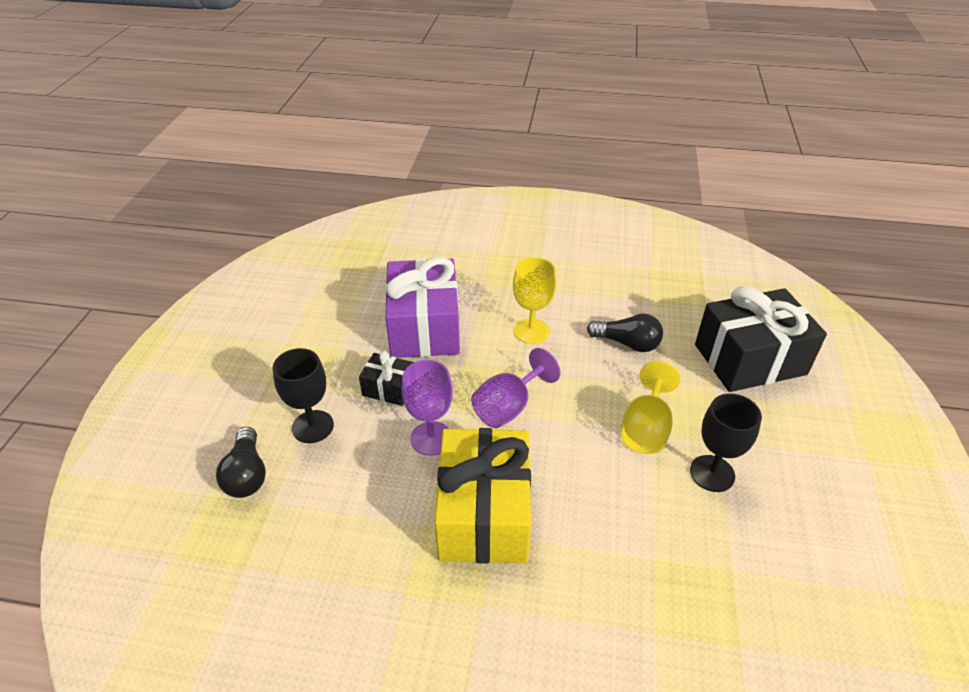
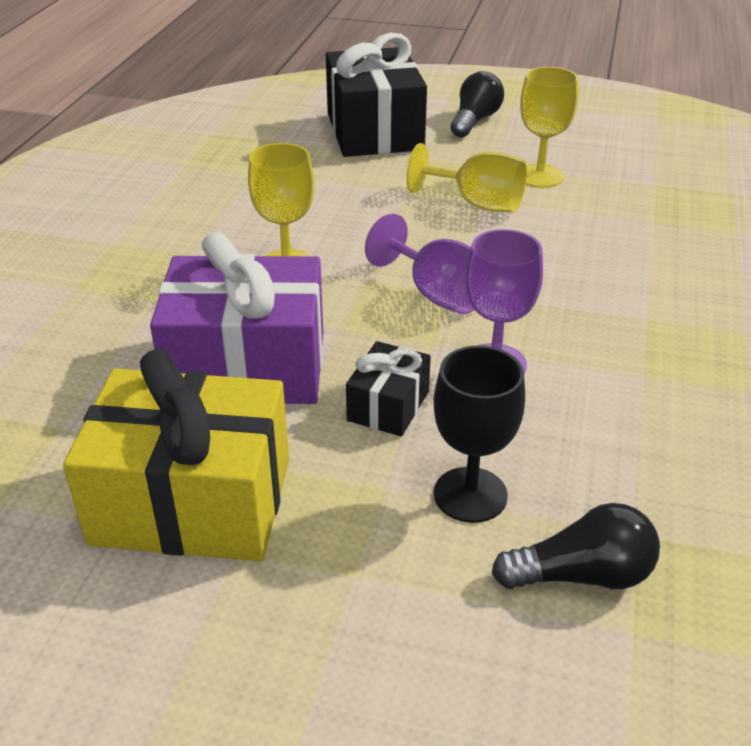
camera: 85 degrees left, 5 degrees down
(484, 514) = (618, 324): yellow gift -> yellow gift (192, 501)
(627, 343) = (331, 197): black light bulb -> black light bulb (475, 121)
(712, 473) = (539, 176): black goblet -> yellow goblet

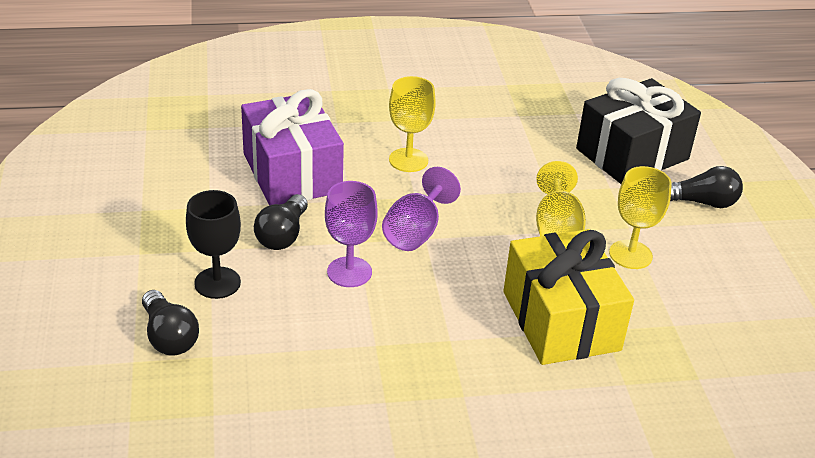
camera: 65 degrees right, 0 degrees up
(192, 501) = (171, 185): yellow gift -> yellow gift (561, 320)
(388, 406) = (282, 235): black gift -> black light bulb

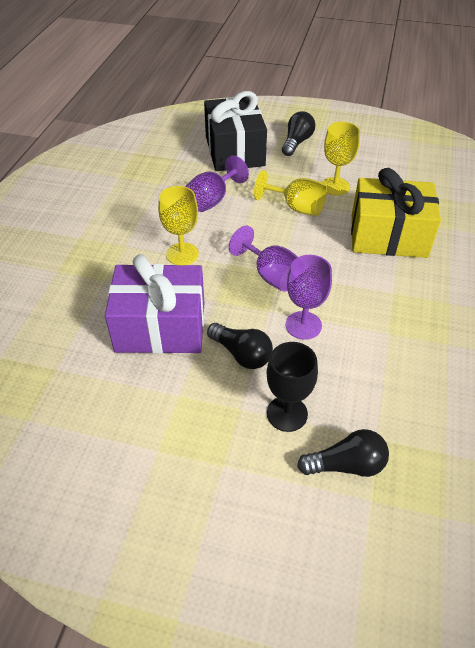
camera: 65 degrees left, 10 degrees up
(518, 159) = (212, 200): none -> purple goblet

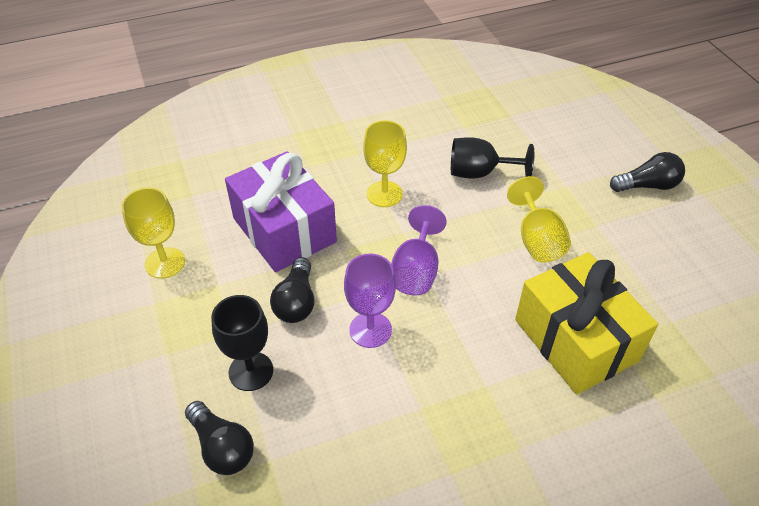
camera: 55 degrees right, 0 degrees up
(212, 200) = (479, 173): purple goblet -> black goblet
(234, 151) = (572, 148): black gift -> none
(335, 186) = (609, 254): yellow goblet -> yellow goblet (165, 263)

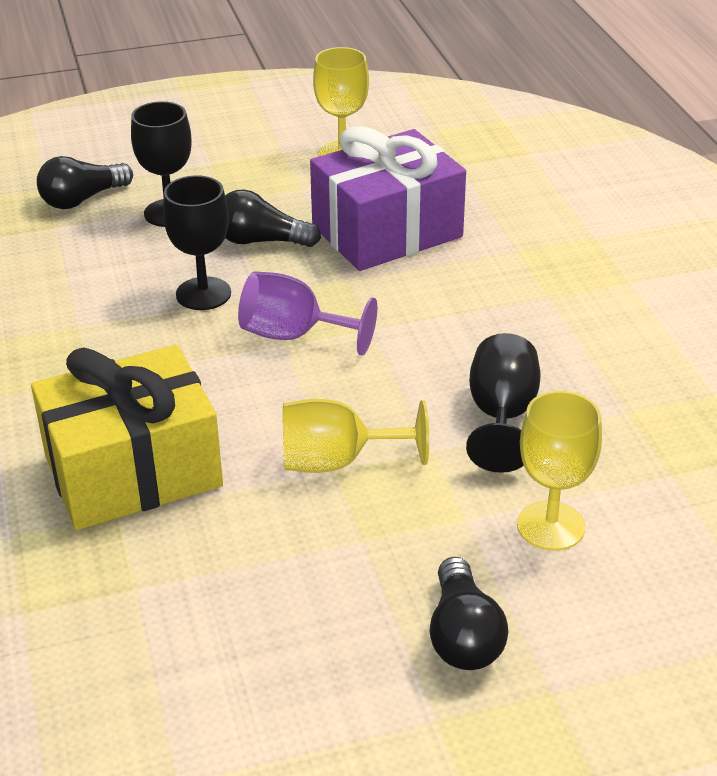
camera: 95 degrees right, 10 degrees down
(370, 330) = (203, 294): purple goblet -> black goblet
(384, 194) = (453, 315): yellow goblet -> yellow goblet (551, 526)

